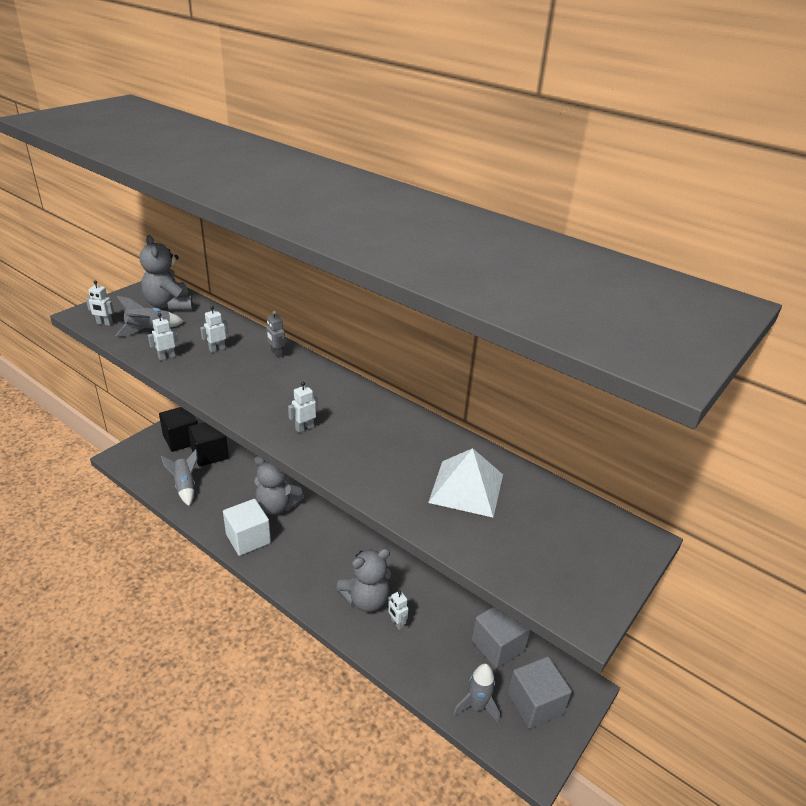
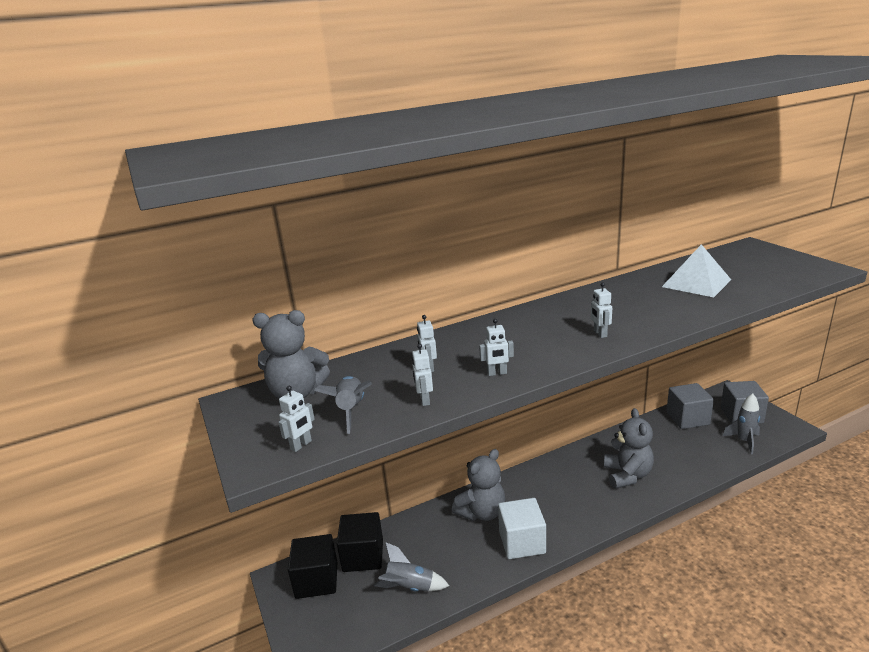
camera: 60 degrees left, 10 degrees down
(276, 354) = (461, 336): grey robot -> none
(397, 623) = (657, 463): white robot -> white robot (497, 373)

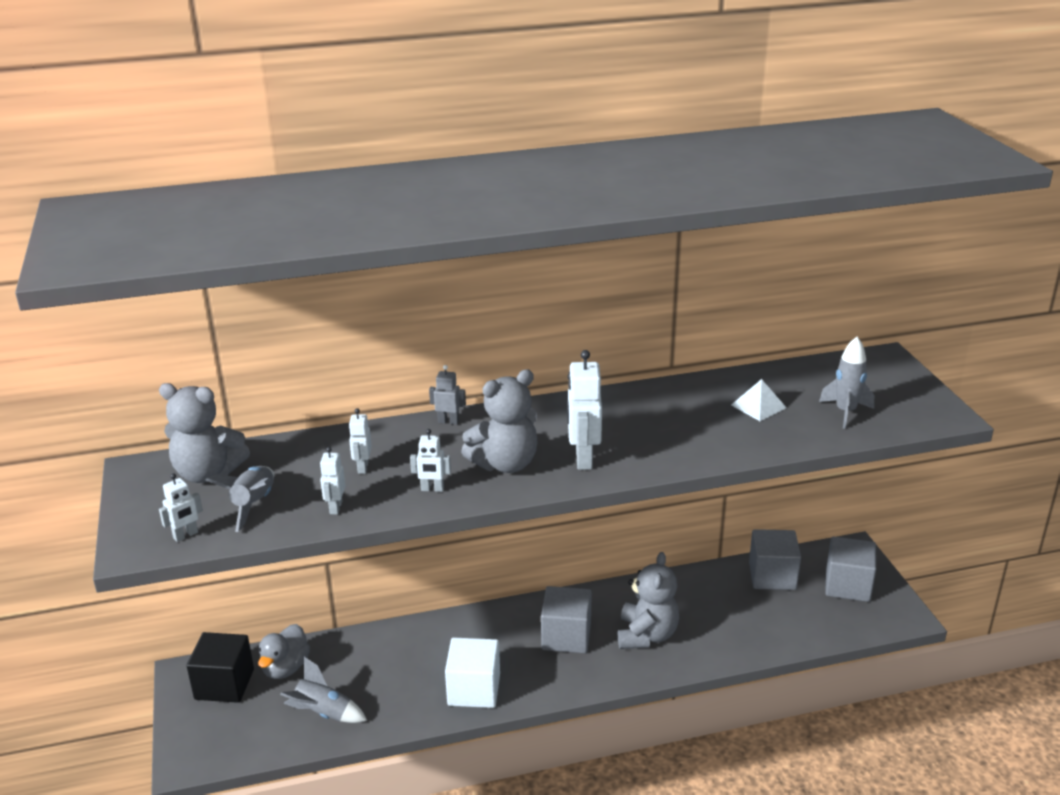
camera: 10 degrees right, 5 degrees up
(363, 556) = (285, 668): black cube -> grey duck
(476, 327) = (448, 421): none -> grey robot
(482, 512) = (444, 645): grey teddy bear -> grey teddy bear (505, 464)
(570, 487) = (566, 636): none -> grey cube
(600, 334) = (583, 459): white robot -> white robot, size x1.80
(696, 283) = (758, 406): white pyramid -> white pyramid, size x0.59
(744, 441) = (826, 621): grey rocket -> grey rocket (845, 412)

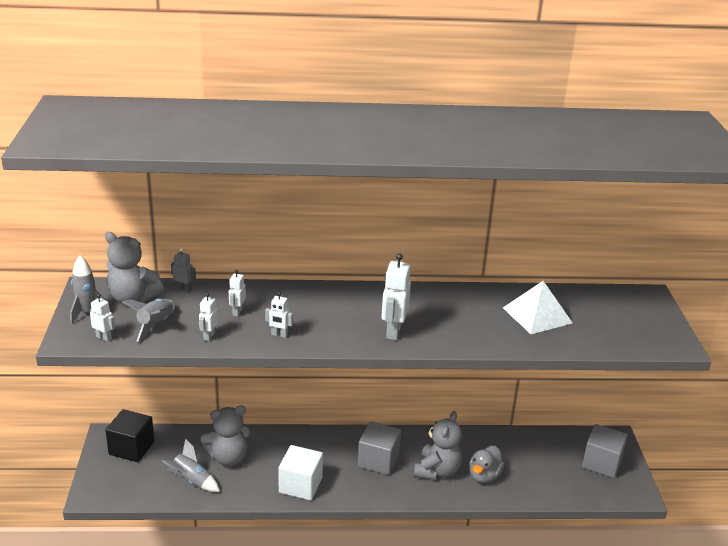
camera: 10 degrees right, 0 degrees up
(186, 535) = (104, 338): white robot -> white robot turned 120 degrees counterclockwise
(285, 668) = (176, 445): grey duck -> grey duck (484, 476)
(448, 421) = (308, 289): grey robot -> grey robot (184, 289)
(505, 464) = (336, 326): grey teddy bear -> grey teddy bear (228, 457)
(758, 406) = (537, 315): white pyramid -> white pyramid, size x1.71
(772, 576) = (546, 445): grey cube -> none
(845, 412) = (601, 330): grey rocket -> grey rocket (87, 312)

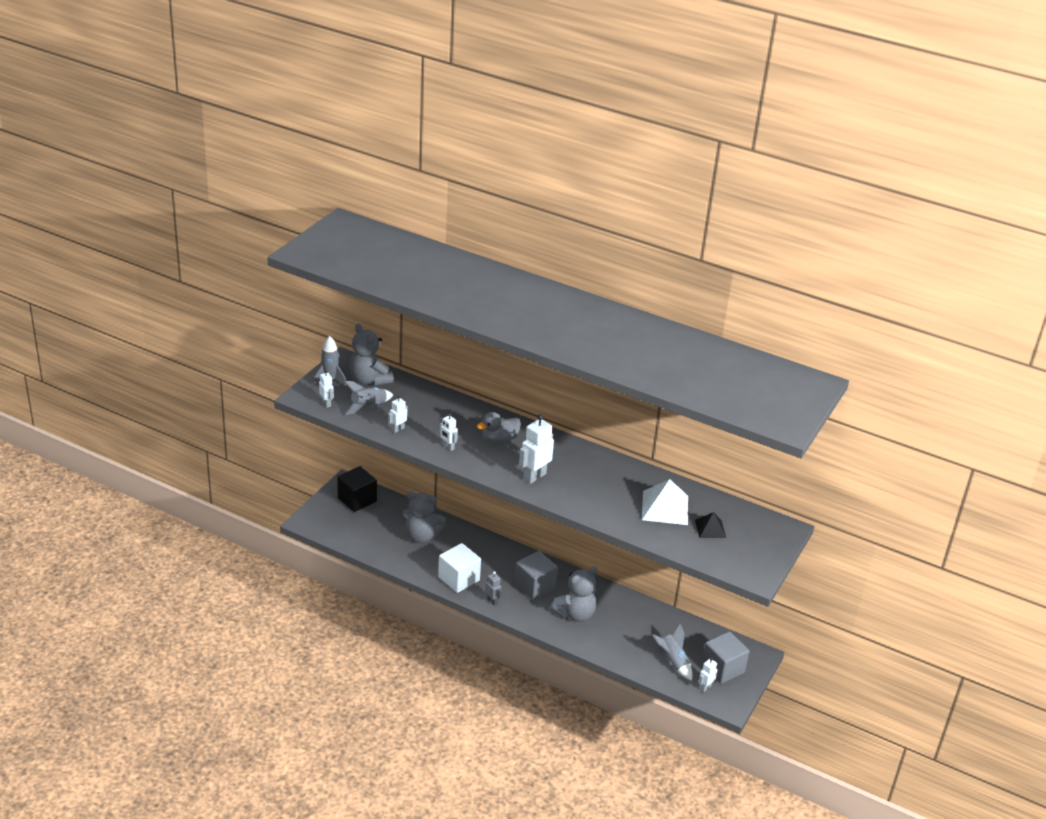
camera: 30 degrees right, 5 degrees up
(184, 289) = (411, 385): grey robot -> grey robot (492, 601)
(192, 481) = (382, 542): grey rocket -> grey rocket (673, 662)
(237, 312) = (434, 418): white robot -> white robot (705, 687)
(484, 476) = (610, 634): grey duck -> grey duck (499, 441)
(594, 319) = (710, 529): none -> black pyramid

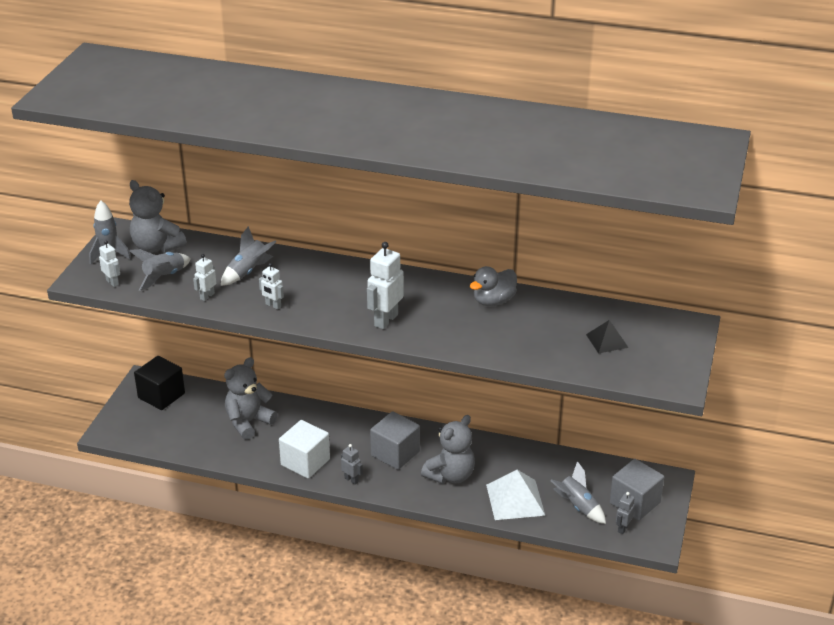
camera: 10 degrees left, 0 degrees up
(422, 536) = (248, 422): grey teddy bear -> grey teddy bear turned 135 degrees clockwise
(436, 414) = (248, 272): none -> grey rocket
(499, 441) = (331, 288): grey duck -> grey duck (493, 301)
(665, 507) = (547, 327): white pyramid -> white pyramid (515, 500)
(705, 687) = (623, 528): white robot -> grey robot

